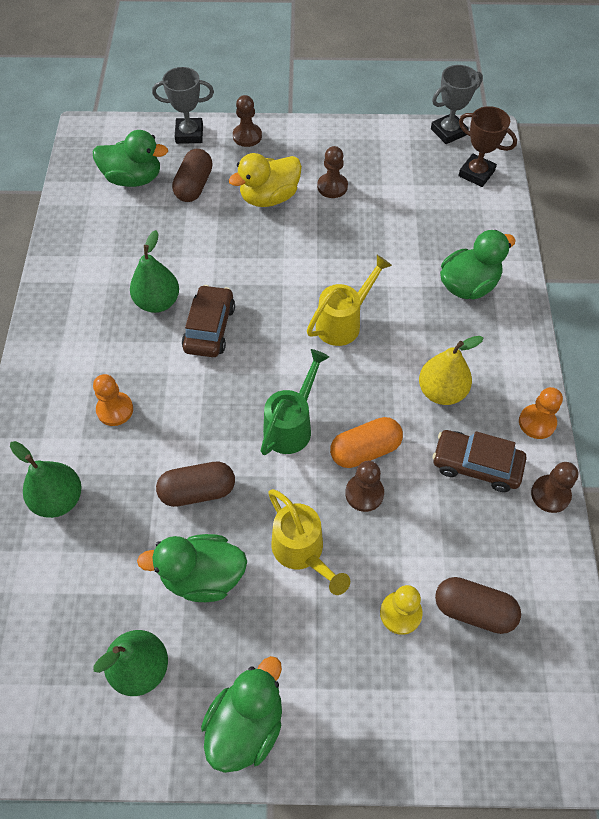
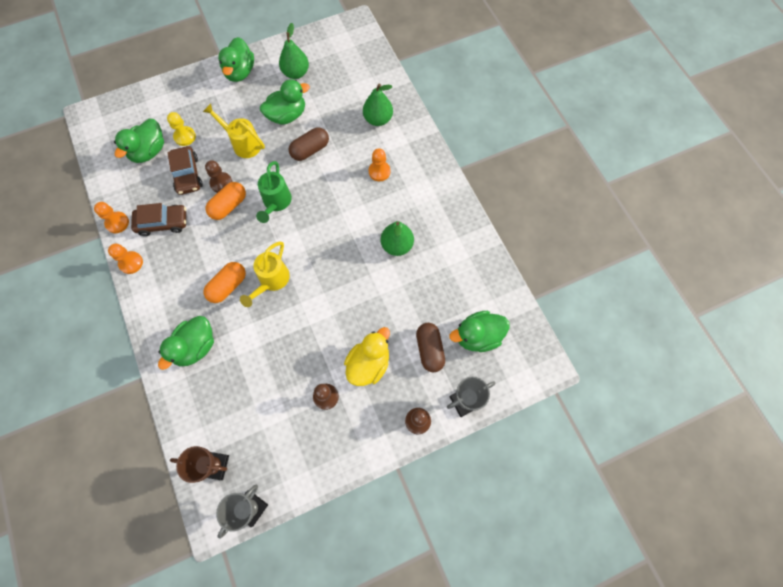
camera: 155 degrees right, 10 degrees up
(209, 328) = (354, 241): brown car -> brown car (187, 175)
(404, 338) = (228, 286): none -> orange capsule
(441, 391) = (194, 259): yellow pear -> none
(473, 610) = (149, 151): brown capsule -> green duck
(550, 494) = (117, 223): brown pawn -> orange pawn

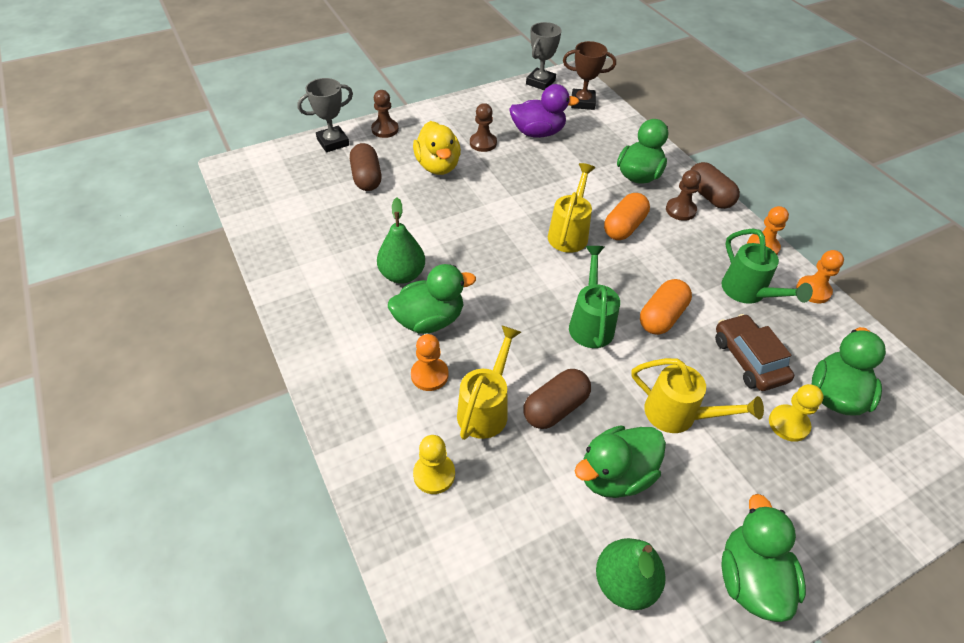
camera: 175 degrees right, 20 degrees down
(146, 319) = (709, 196): none -> brown capsule
(163, 223) = (748, 292): brown car -> green watering can
(221, 183) = (687, 348): brown pawn -> brown pawn (680, 210)
(271, 412) = (538, 133): none -> purple duck
(348, 151) = (486, 408): none -> yellow watering can
(368, 364) = (438, 166): yellow duck -> yellow duck turned 45 degrees counterclockwise
(378, 119) = (434, 474): green pear -> yellow pawn
(477, 336) = (307, 189): green duck -> green duck (429, 320)

